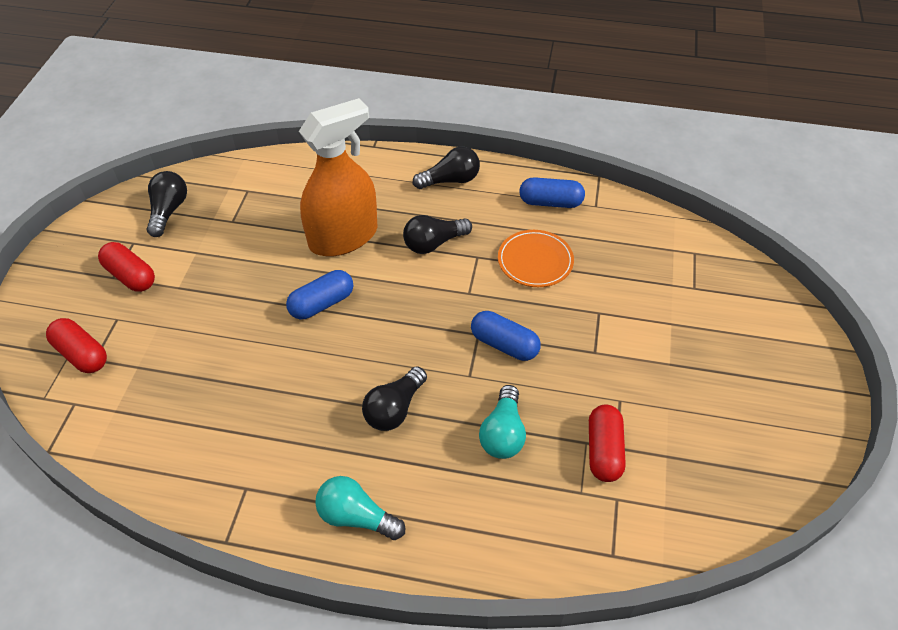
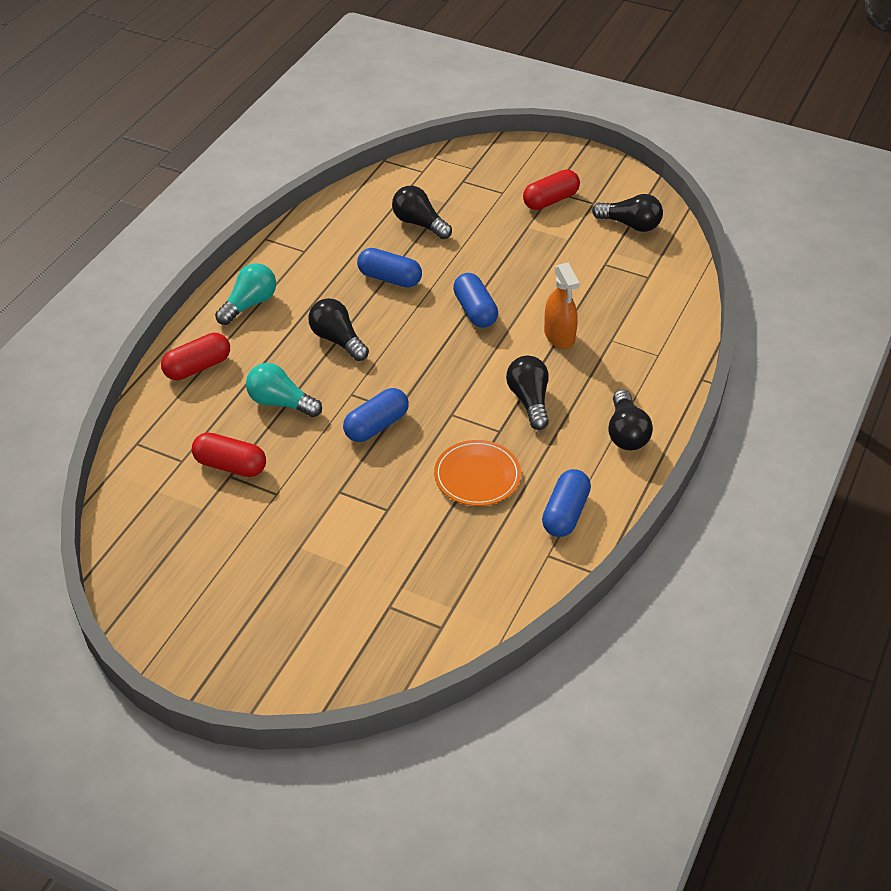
camera: 105 degrees right, 5 degrees down
(81, 354) = (470, 174): red capsule -> red capsule (197, 367)
(181, 382) = (419, 224): none -> black light bulb
(283, 387) = (389, 278): none -> blue capsule
(343, 237) = (559, 336): orange spray bottle -> orange spray bottle, size x0.55

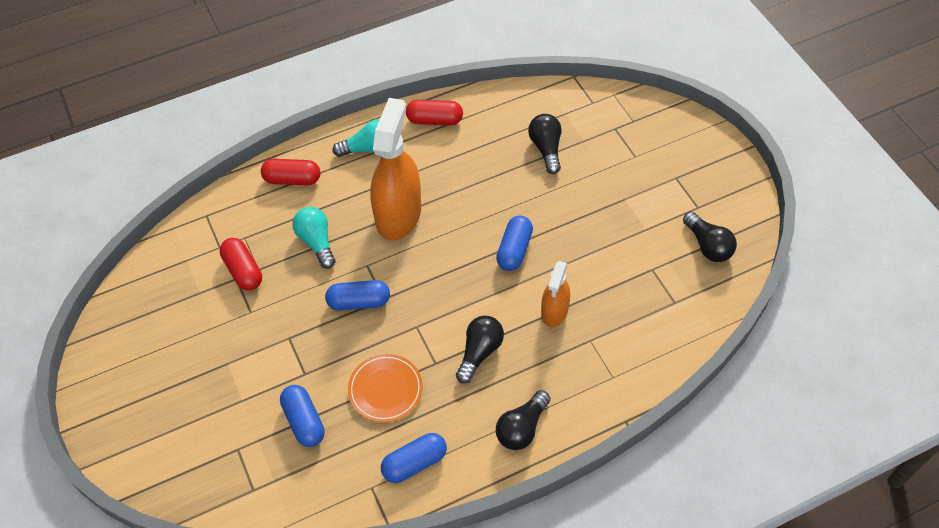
camera: 40 degrees right, 10 degrees up
(337, 340) = (398, 214): black light bulb -> orange spray bottle
(389, 278) = (481, 184): blue capsule -> blue capsule (304, 421)
(550, 200) = (665, 185): red capsule -> red capsule (434, 120)

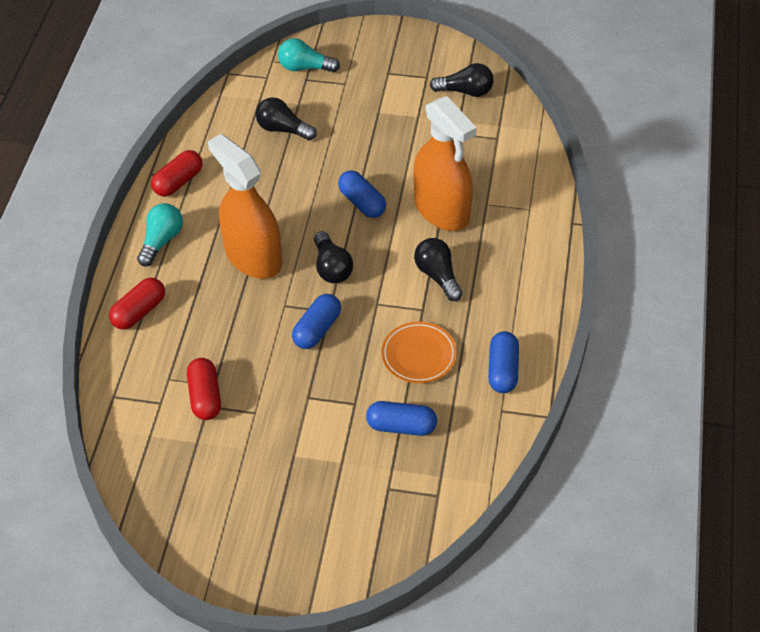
camera: 55 degrees left, 5 degrees down
(243, 271) = (205, 397): red capsule -> red capsule turned 75 degrees clockwise
(316, 242) = (226, 328): turquoise light bulb -> turquoise light bulb (305, 68)
(522, 428) = (527, 286): black light bulb -> black light bulb (332, 268)
(554, 311) = (442, 210): orange spray bottle -> orange spray bottle, size x1.82

